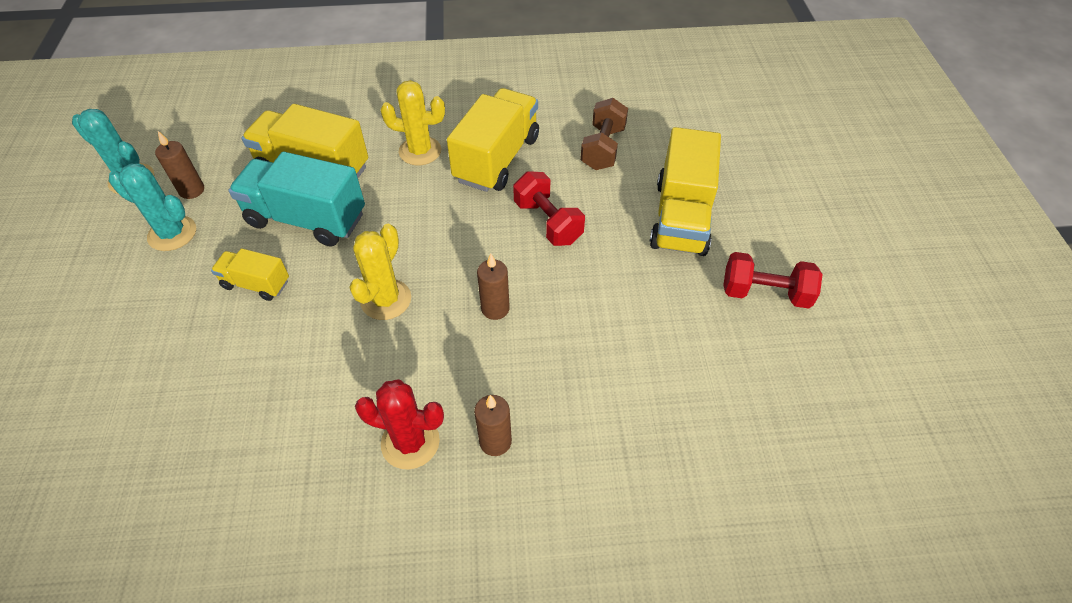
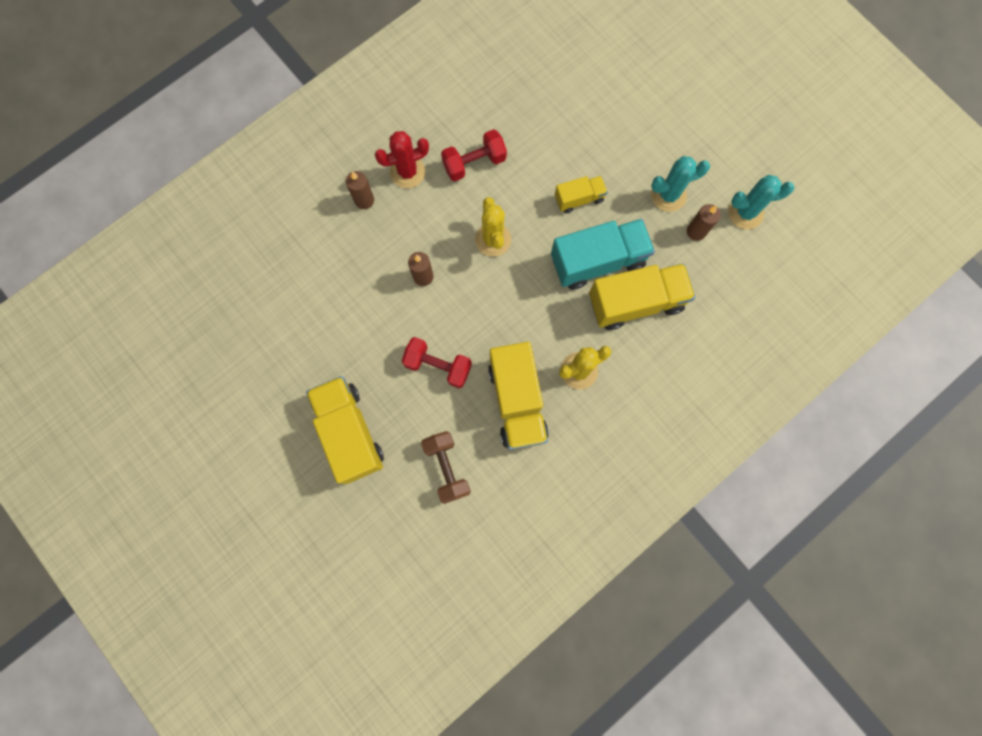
camera: 145 degrees right, 25 degrees up
(765, 293) = (262, 399): red dumbbell -> red dumbbell (474, 163)

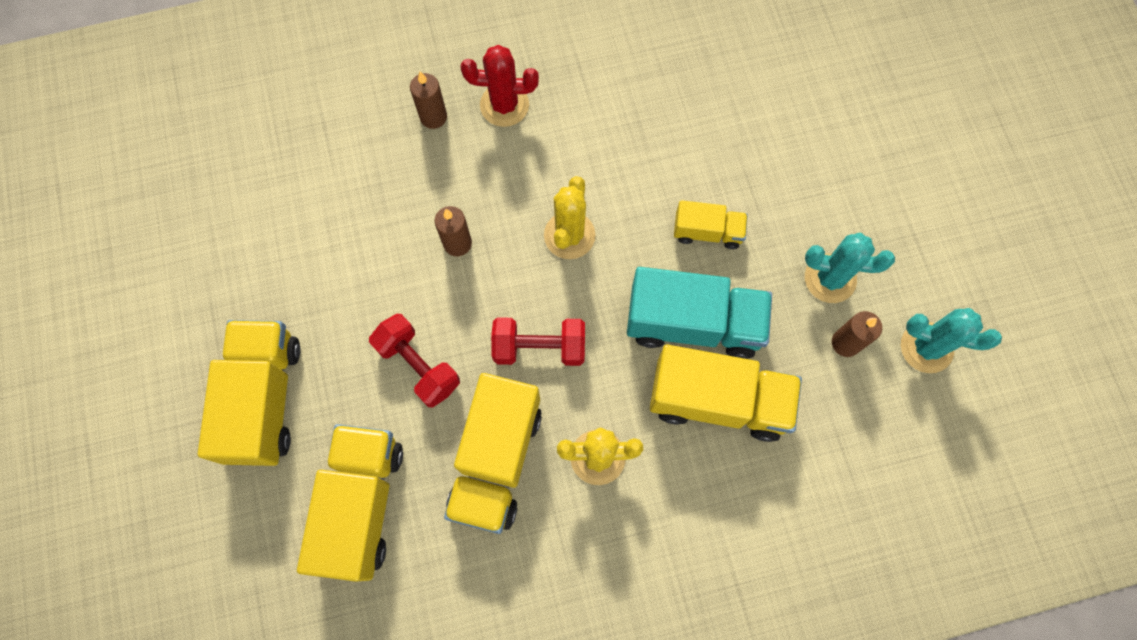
camera: 25 degrees right, 5 degrees down
(447, 468) = (361, 504): brown dumbbell -> yellow truck
(474, 163) = (593, 129): red dumbbell -> red dumbbell (539, 347)

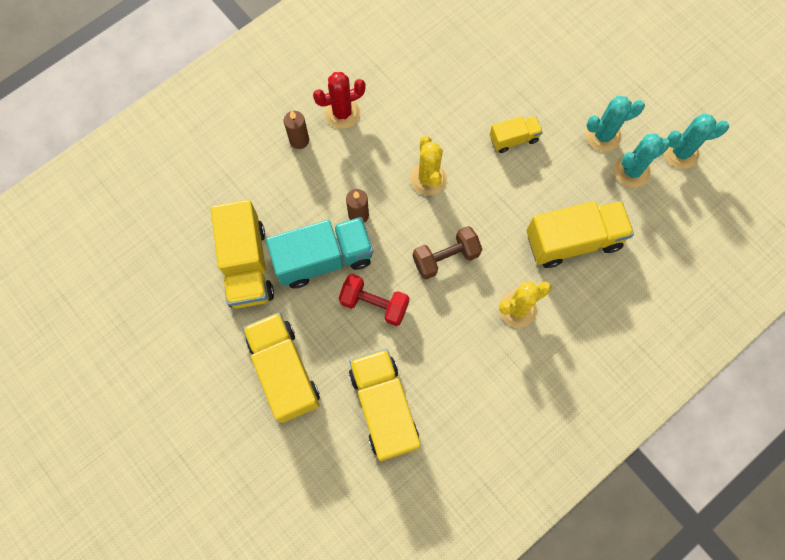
camera: 25 degrees left, 0 degrees up
(496, 460) = (455, 340): yellow truck -> yellow truck (247, 265)
(539, 347) = (445, 257): red dumbbell -> brown dumbbell
(693, 323) = (534, 200): turquoise truck -> turquoise truck (324, 259)
(845, 343) = (631, 171): brown candle -> turquoise cactus

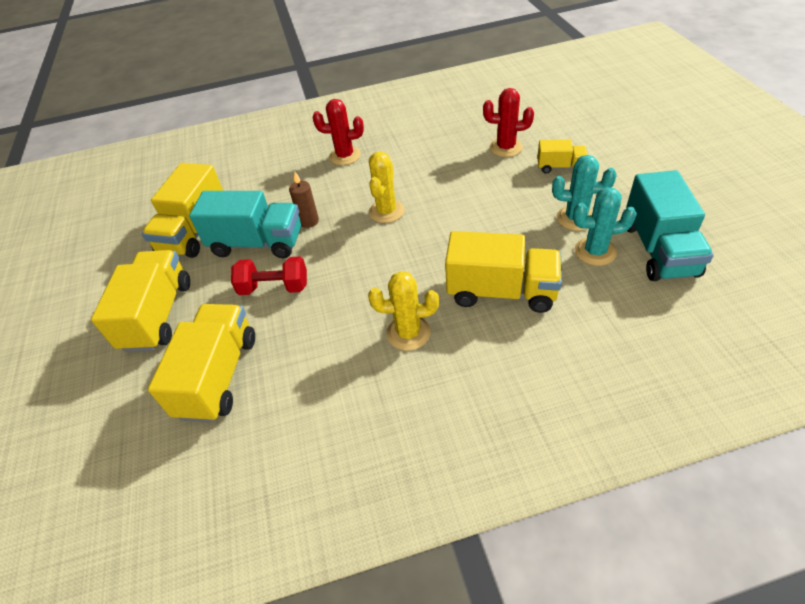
camera: 30 degrees right, 25 degrees down
(299, 140) = (299, 165): brown candle -> none
(374, 304) = (274, 288): red dumbbell -> red dumbbell turned 45 degrees counterclockwise
(445, 257) = (364, 271): brown dumbbell -> none
(503, 56) = (506, 148): none -> red cactus
(513, 139) = (483, 202): yellow truck -> yellow truck (560, 167)
(680, 152) = (658, 249): turquoise cactus -> turquoise truck

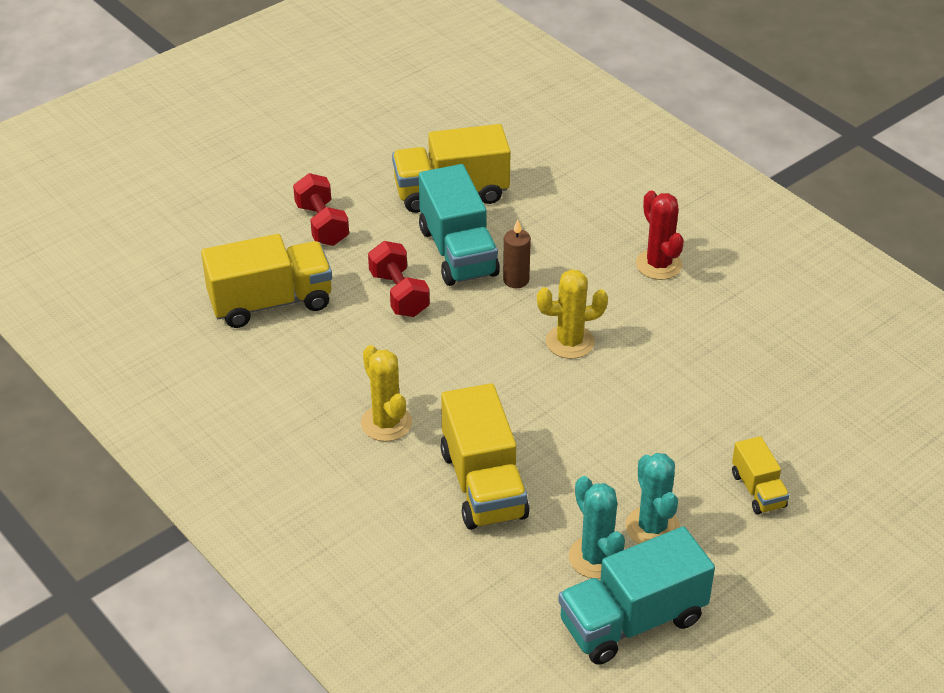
camera: 60 degrees right, 5 degrees down
(158, 315) = (322, 224): yellow truck -> red dumbbell
(506, 148) = (771, 421): red cactus -> none

